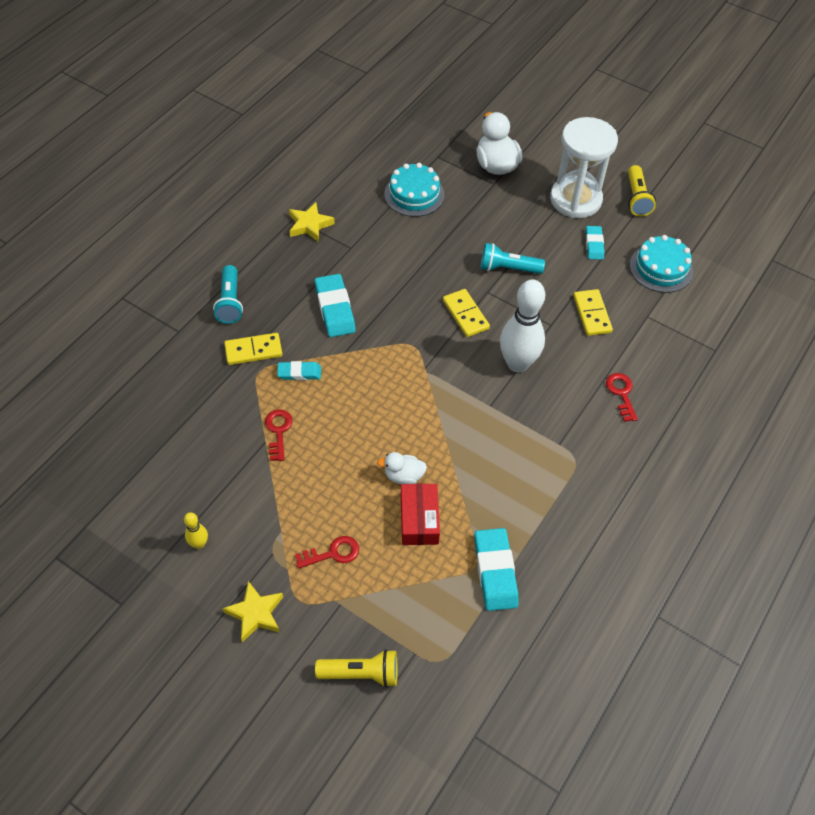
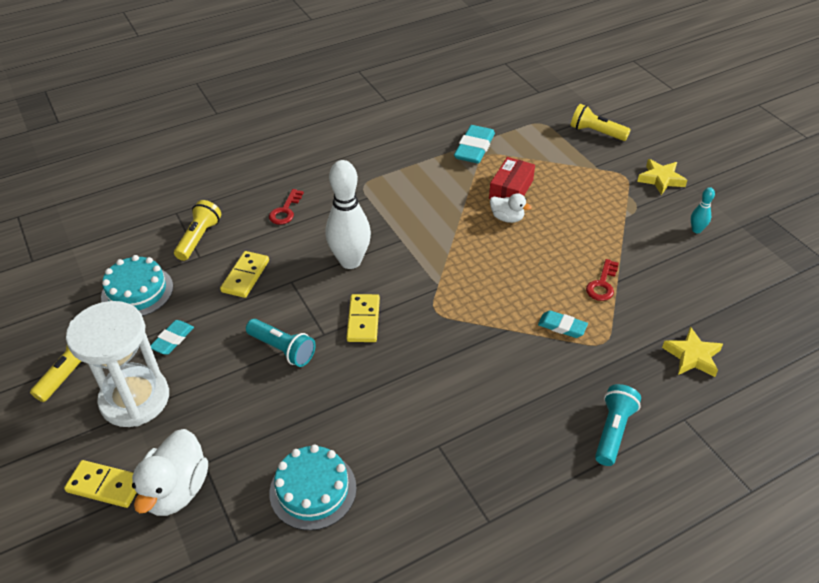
camera: 150 degrees left, 10 degrees down
(199, 544) = (696, 230): yellow bowling pin -> turquoise bowling pin
(253, 350) = (602, 365): yellow domino -> yellow domino (105, 486)
(310, 225) = (473, 500): yellow star -> yellow star (692, 356)
(332, 553) = (589, 192): red key -> none
(335, 308) = (495, 377): turquoise eraser -> none
(666, 333) = (199, 238): none -> yellow flashlight

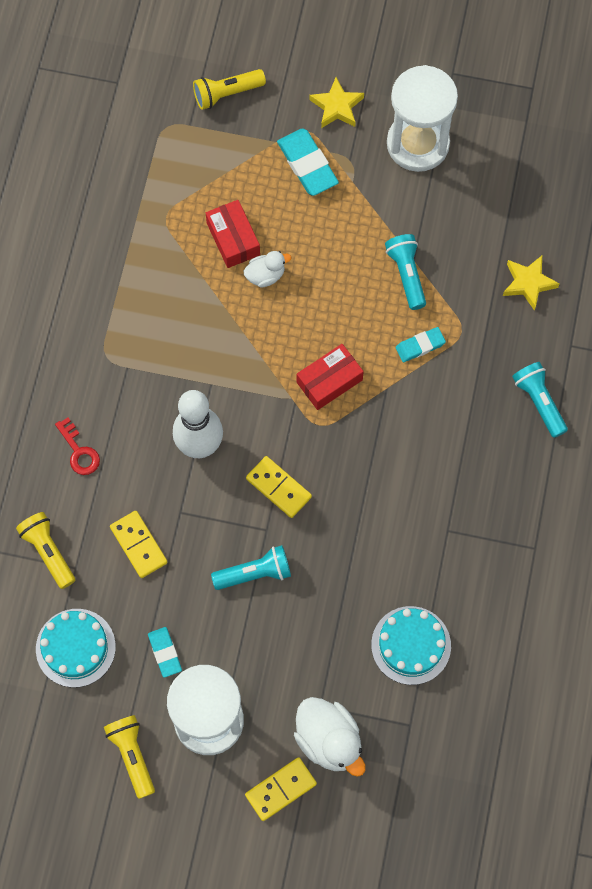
camera: 50 degrees left, 25 degrees up
(474, 148) = (146, 217): turquoise eraser -> turquoise eraser (307, 165)
(474, 295) = (329, 381): none -> red box
(602, 284) = (406, 275): red key -> turquoise flashlight
(696, 230) = (418, 144): turquoise bowling pin -> white hourglass

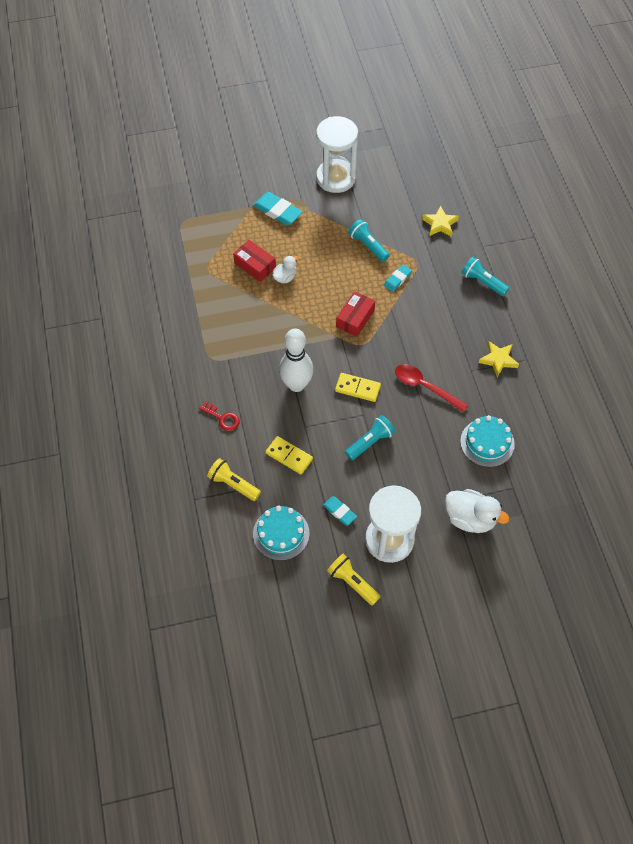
camera: 25 degrees left, 10 degrees down
(227, 94) = (209, 192): yellow flashlight -> none
(281, 789) = (457, 560): yellow domino -> none
(337, 106) = (278, 176): yellow star -> yellow star (498, 360)
(371, 526) = (425, 387): none -> red spoon

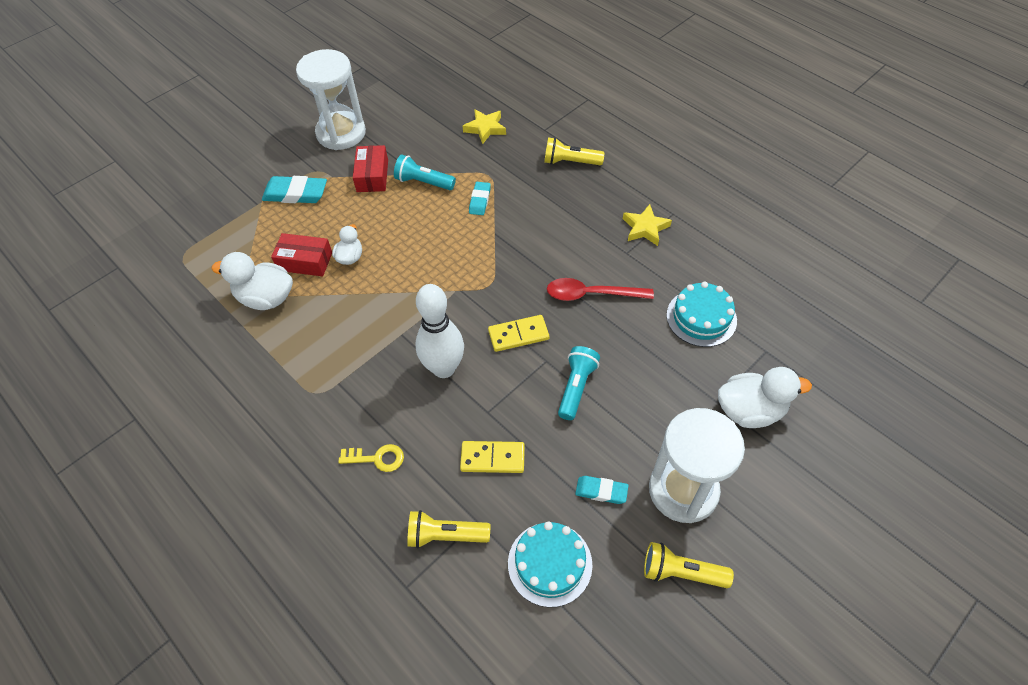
camera: 30 degrees left, 5 degrees down
(217, 279) = (266, 298): none -> white duck
(222, 418) = (377, 458): red key -> yellow key
(355, 318) = (461, 262): red box -> red box (372, 176)
(482, 282) = (570, 162): turquoise flashlight -> yellow flashlight

